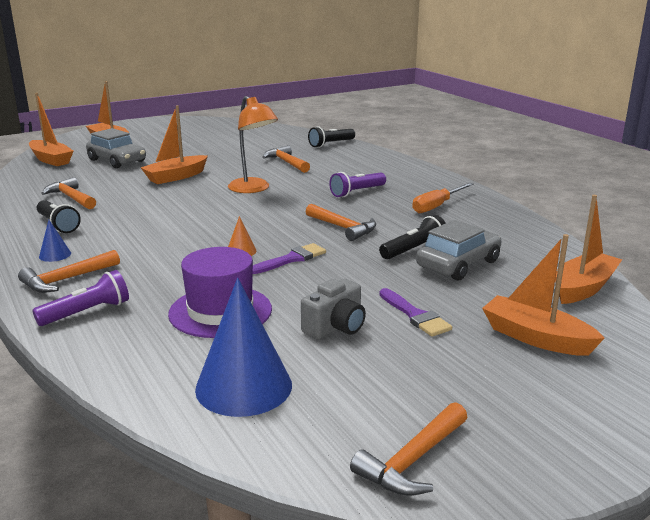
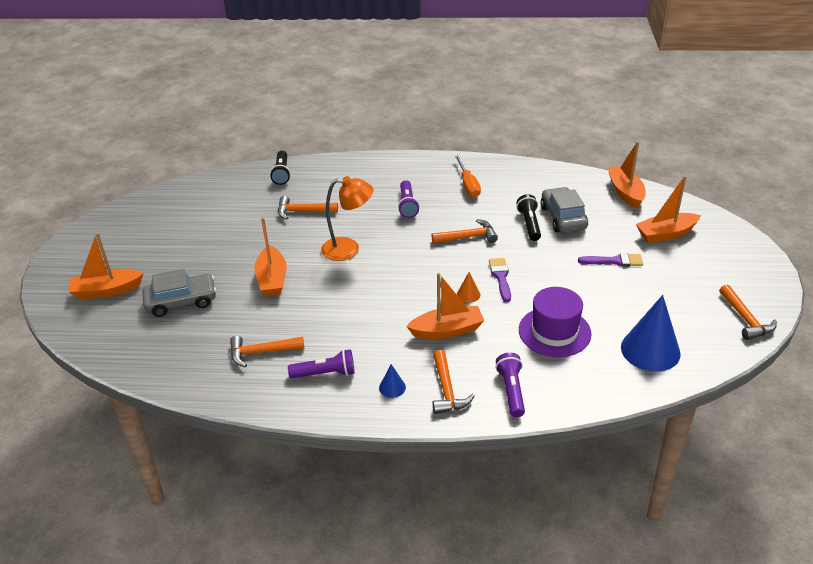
camera: 55 degrees left, 15 degrees up
(51, 160) = (124, 343): orange boat -> orange boat (447, 330)
(58, 225) = (325, 373): black flashlight -> purple flashlight
(336, 327) = (607, 294): grey camera -> none

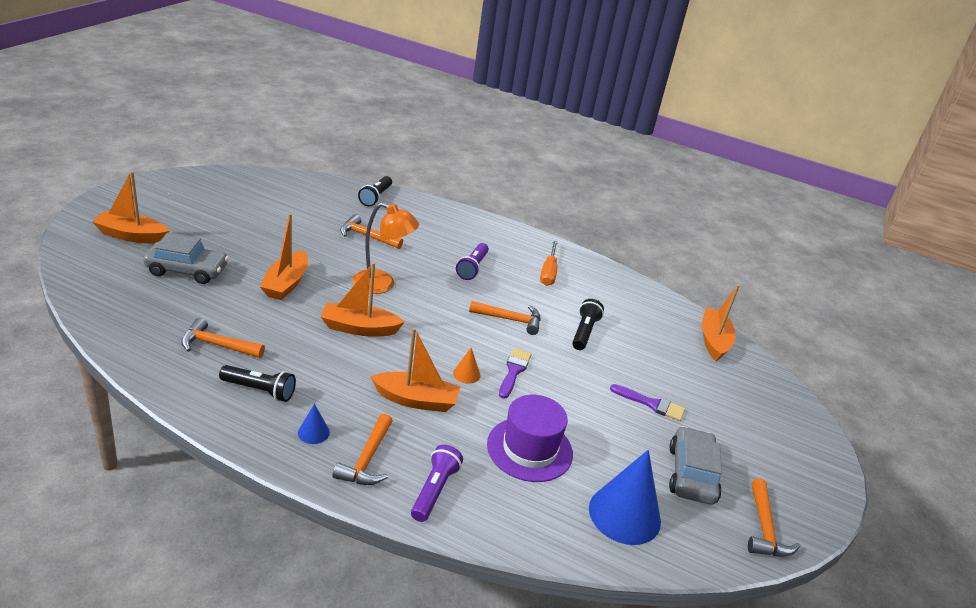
camera: 15 degrees right, 5 degrees down
(325, 373) = (259, 390): purple flashlight -> black flashlight
(563, 217) = (625, 339): grey car -> grey car (691, 474)
(666, 234) = (730, 399): orange boat -> orange boat (359, 328)

